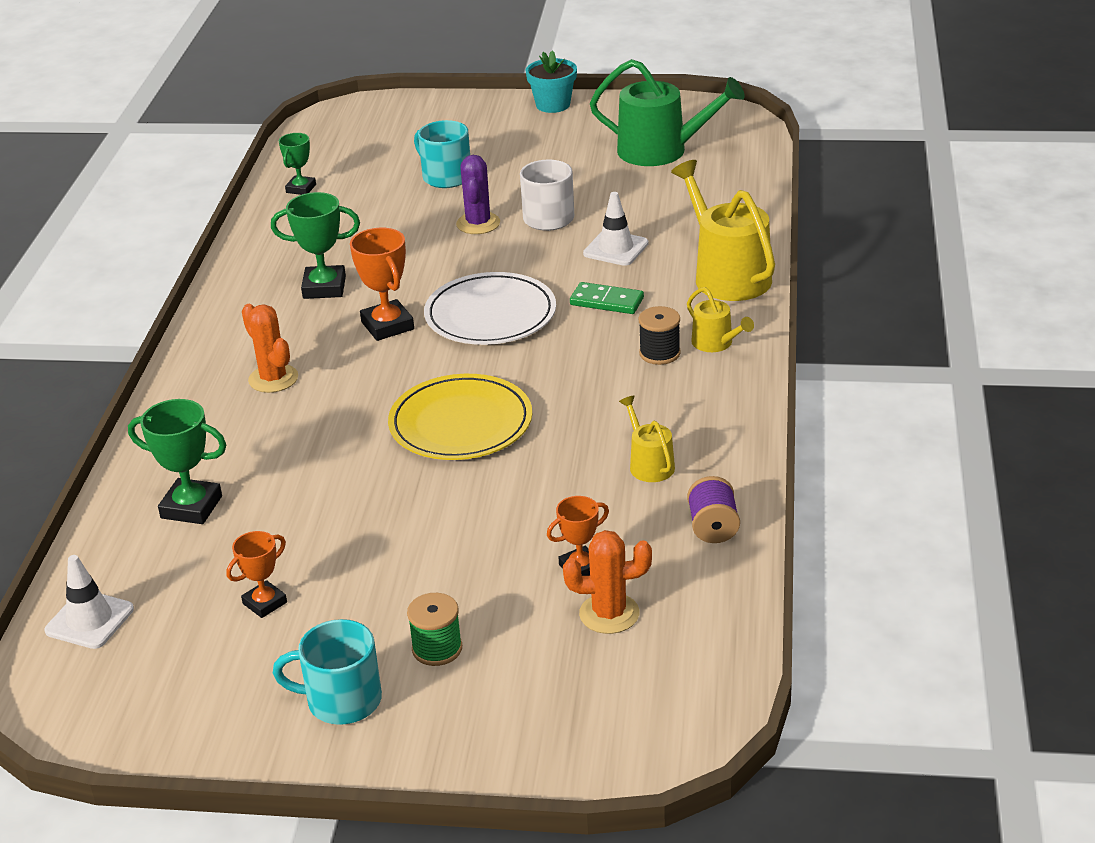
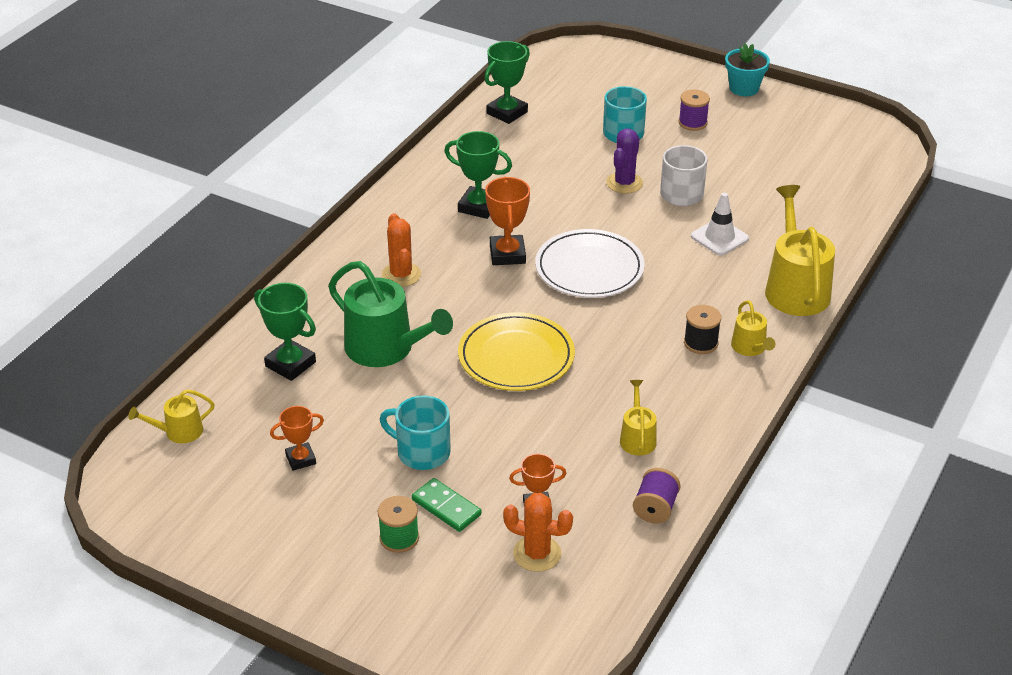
camera: 20 degrees right, 5 degrees up
(89, 620) = (179, 432): white traffic cone -> yellow watering can
(301, 188) = (507, 113): green trophy -> green trophy, size x1.57
(341, 700) = (312, 555): turquoise mug -> turquoise mug (422, 452)
(518, 149) = (692, 123): none -> purple spool
(607, 301) = (685, 283): green domino -> green domino (446, 507)
(661, 151) = (807, 156): green watering can -> green watering can (386, 348)

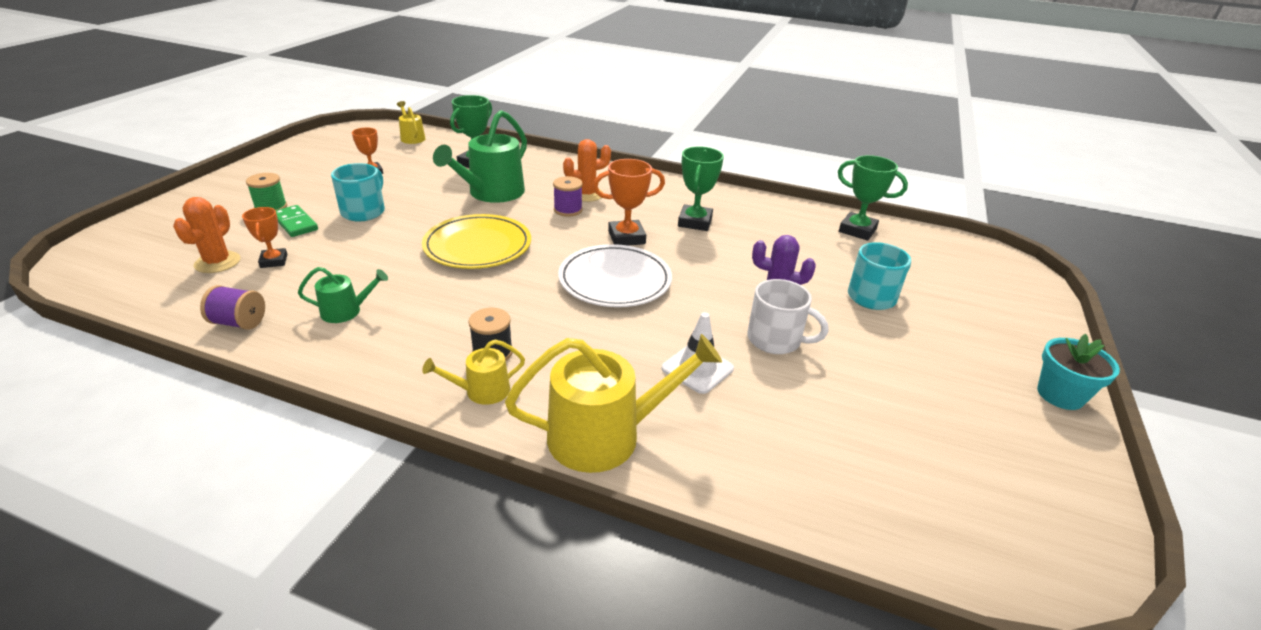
camera: 80 degrees right, 5 degrees down
(446, 507) = (295, 223): green domino -> green domino turned 75 degrees counterclockwise
(637, 438) = (346, 311): yellow watering can -> green watering can
(692, 123) = (934, 348): purple spool -> purple spool (568, 210)

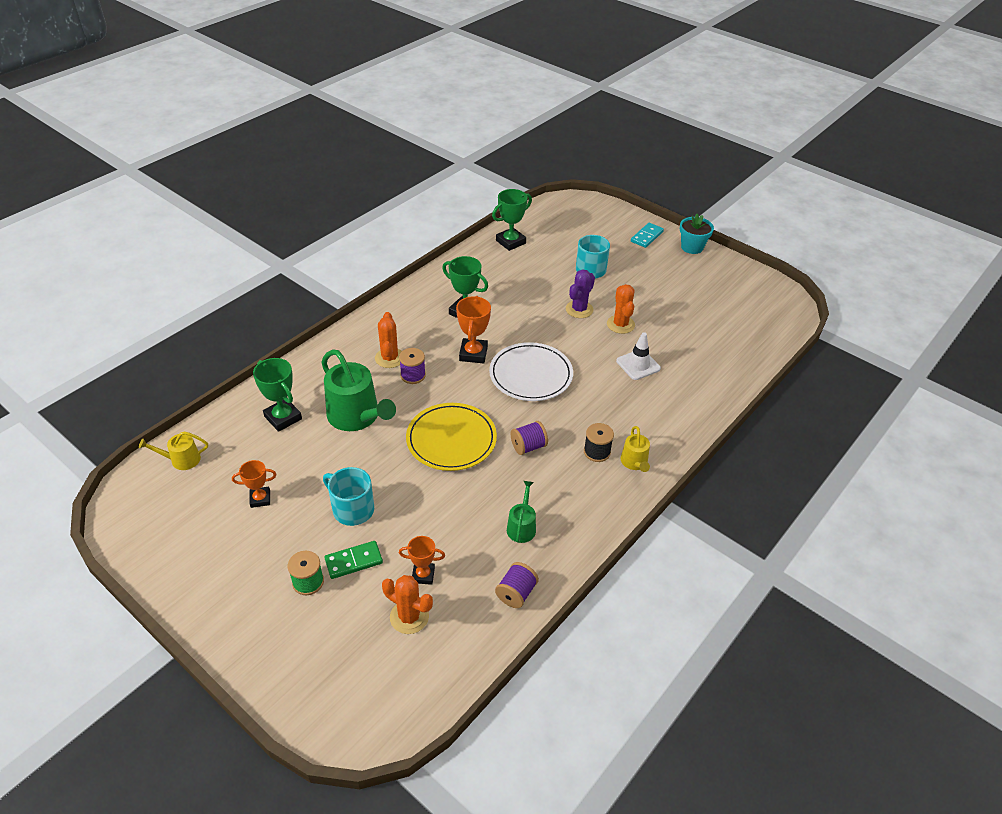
camera: 70 degrees left, 10 degrees up
(484, 297) = (528, 446): none -> purple spool
(605, 435) = (685, 417): yellow watering can -> none
(775, 340) = (620, 324): white mug -> orange cactus
(1019, 340) = (646, 236): none -> turquoise domino

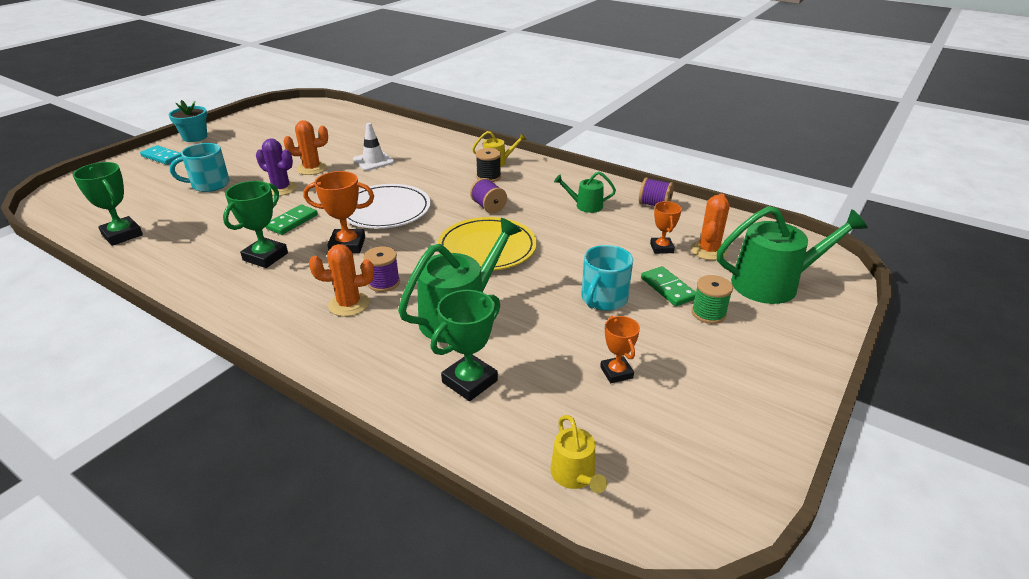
camera: 95 degrees left, 10 degrees down
(336, 655) = (772, 284): none -> green watering can
(518, 321) = (292, 221): none -> green domino

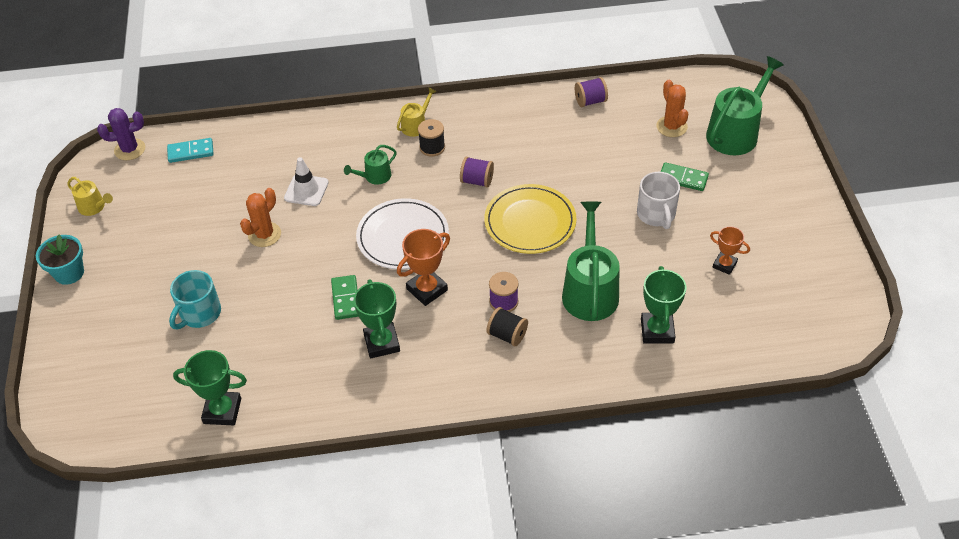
camera: 40 degrees left, 15 degrees up
(162, 157) = (85, 317): turquoise domino -> turquoise domino (191, 152)
(281, 189) = (276, 274): purple cactus -> purple cactus (130, 149)
(349, 304) = (507, 335): orange cactus -> black spool
(575, 475) = (775, 343): yellow watering can -> yellow watering can (94, 207)
(585, 206) = (544, 133): green watering can -> green watering can (375, 176)
(603, 299) = (656, 214): turquoise mug -> white mug
(661, 248) = (641, 144): orange trophy -> none
(708, 313) = (725, 184): green spool -> none

